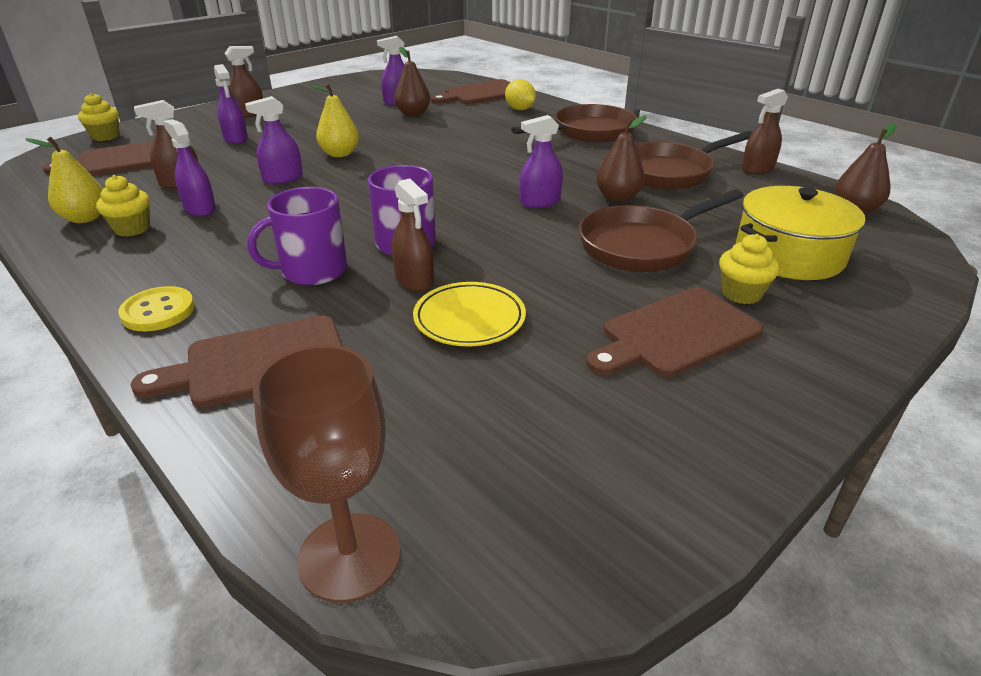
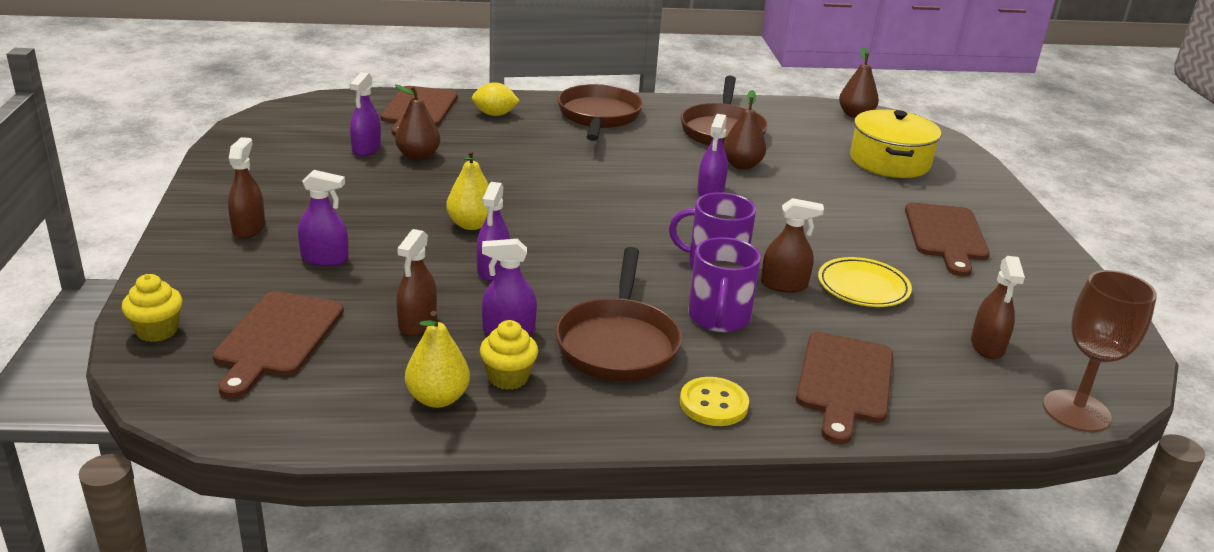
camera: 55 degrees left, 5 degrees down
(643, 245) = (826, 192): brown pan -> brown pan (618, 343)
(741, 294) = (920, 197): yellow cupcake -> none
(757, 169) = (758, 105): brown spray bottle -> brown spray bottle (987, 346)

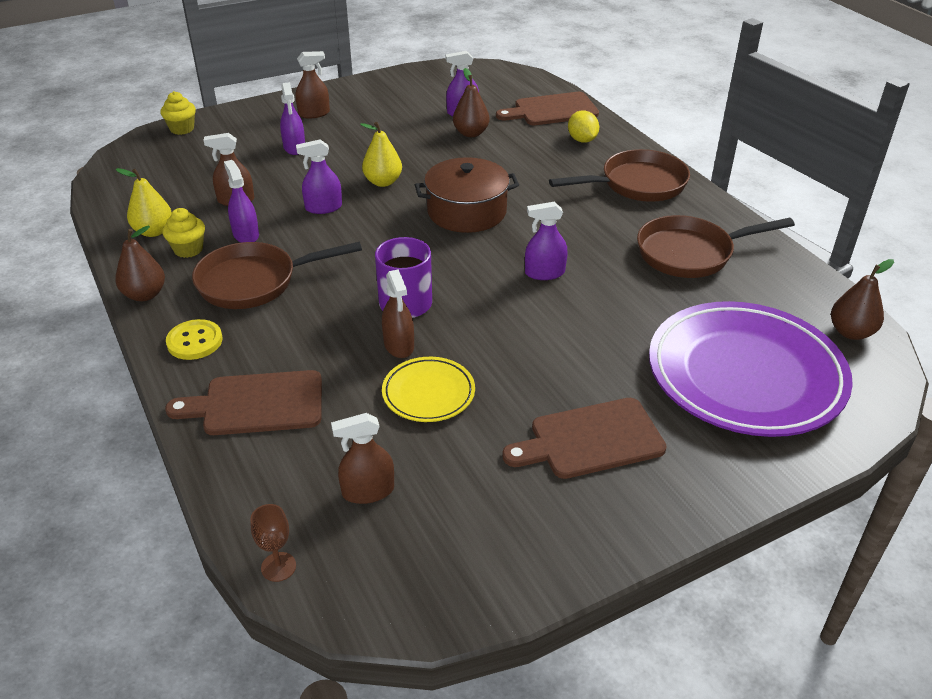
camera: 70 degrees right, 10 degrees up
(277, 338) = (193, 163): brown cutting board -> none
(575, 198) = (466, 211): none -> brown pot
(719, 317) = (320, 320): purple mug -> none
(742, 165) = (621, 279): brown pear -> brown pear (145, 295)
(889, 161) = (745, 375): yellow pot -> purple plate
(1076, 411) = (278, 567): brown goblet -> brown goblet, size x0.52

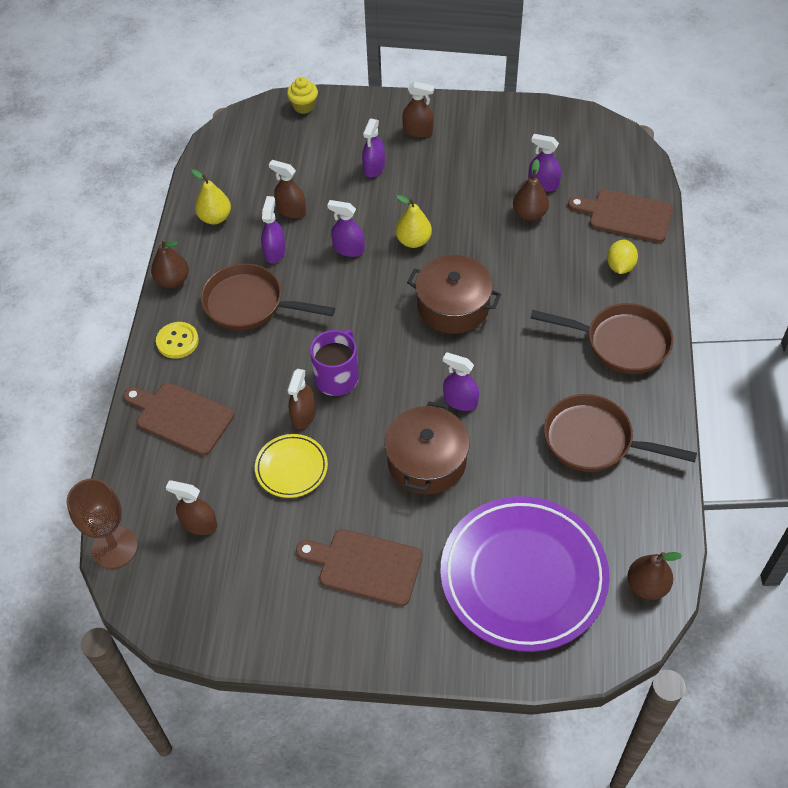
camera: 35 degrees right, 15 degrees up
(188, 249) = (226, 248): yellow cupcake -> none
(278, 567) = (114, 547): brown goblet -> brown goblet, size x1.94
(561, 329) = (426, 461): none -> brown pot

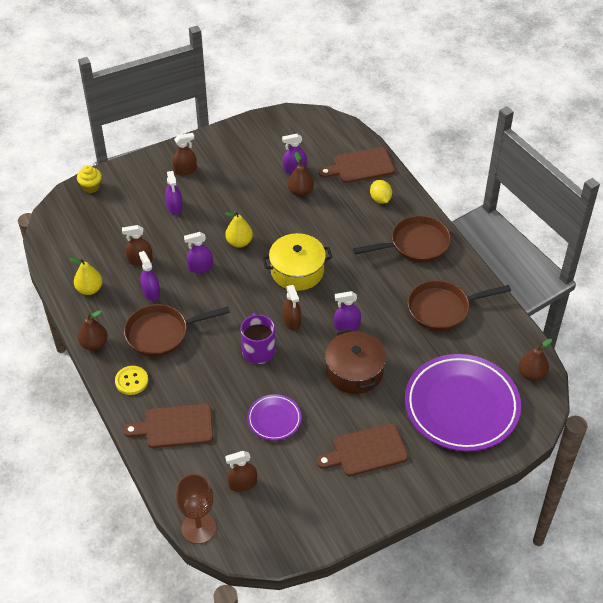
camera: 35 degrees left, 5 degrees down
(291, 468) = (274, 419): yellow plate -> purple plate
(303, 415) = (255, 384): brown spray bottle -> brown spray bottle (292, 321)
(453, 306) = (297, 271): brown pot -> yellow pot

